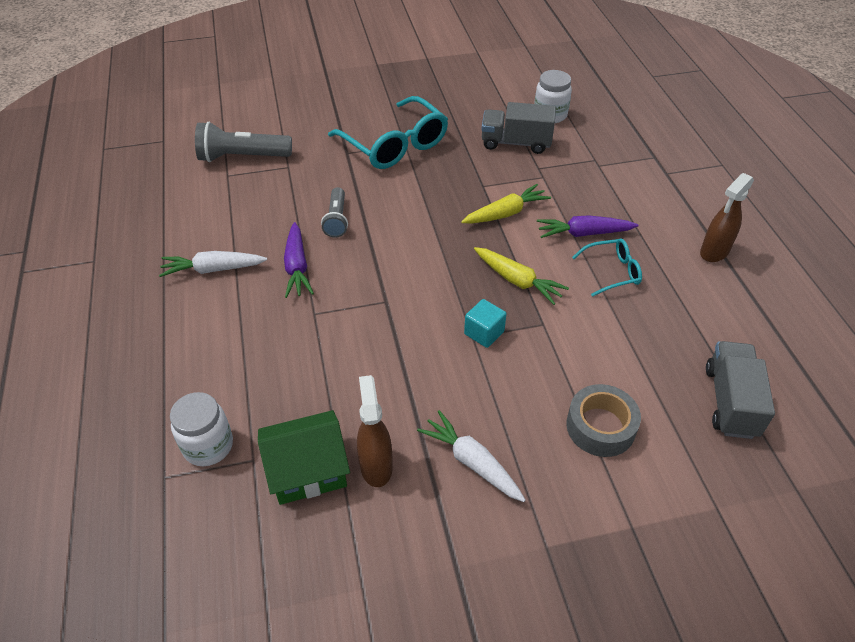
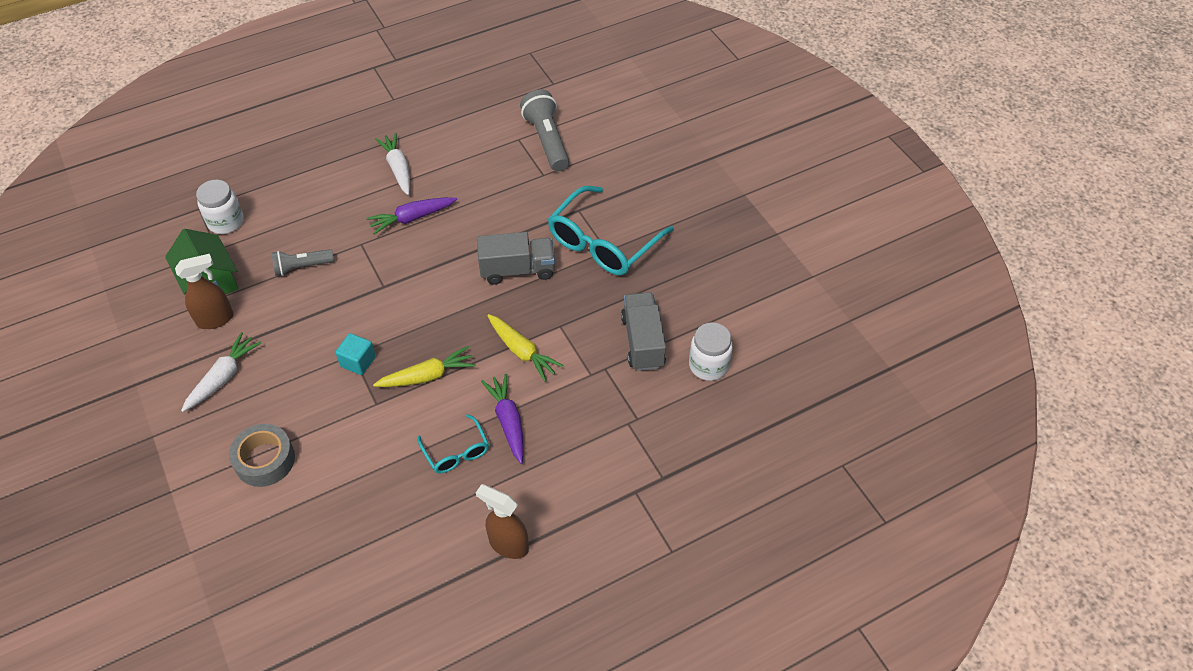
camera: 75 degrees right, 5 degrees up
(337, 220) = (478, 228): grey flashlight -> grey flashlight (302, 267)
(517, 281) = (427, 376): yellow carrot -> yellow carrot turned 135 degrees counterclockwise
(730, 402) = (303, 561): grey truck -> grey truck (517, 270)

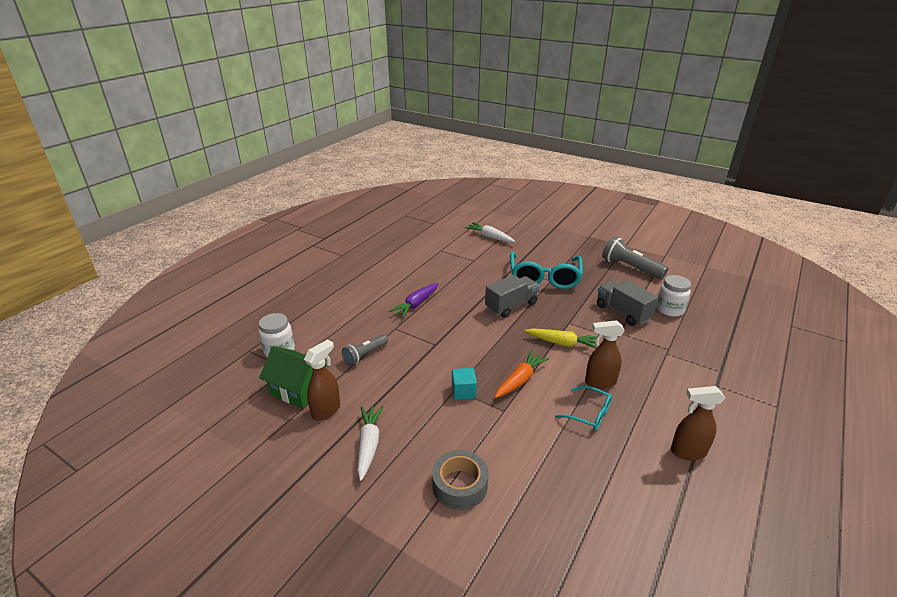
camera: 30 degrees left, 20 degrees down
(398, 168) = (380, 284): white carrot -> white carrot (489, 237)
(427, 376) = (520, 380): yellow carrot -> orange carrot
(508, 421) = (600, 382): purple carrot -> brown spray bottle
(547, 140) = (458, 246): grey flashlight -> grey flashlight (630, 268)

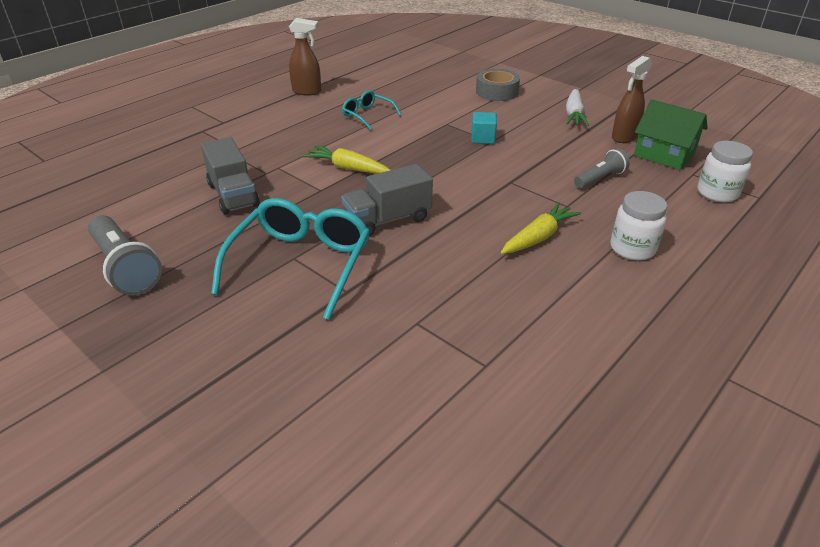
camera: 170 degrees left, 5 degrees up
(416, 304) = (538, 237): purple carrot -> yellow carrot
(489, 237) = (350, 400): white carrot -> none
(520, 380) = (419, 142): orange carrot -> none
(600, 382) = (337, 133): brown spray bottle -> none
(669, 309) = (164, 192): white jar -> white jar (632, 248)

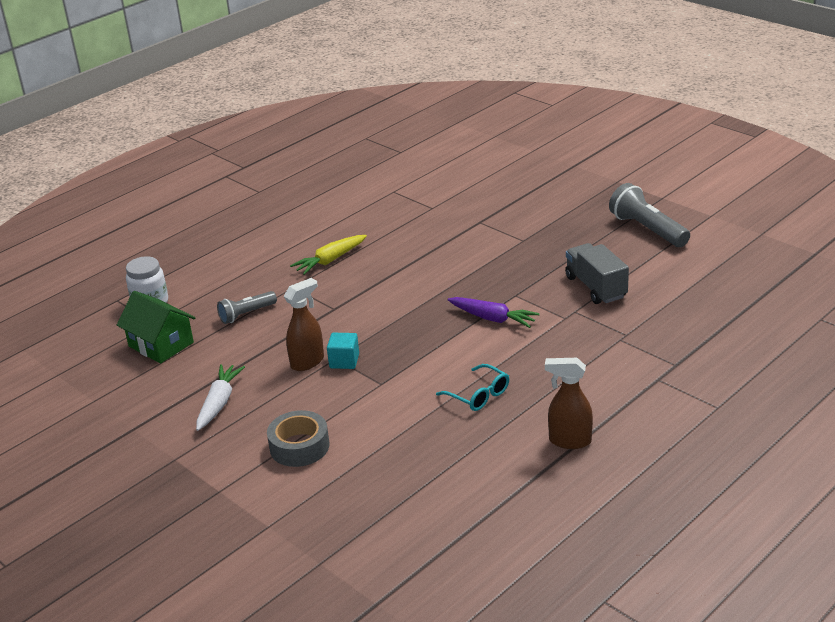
camera: 175 degrees left, 5 degrees down
(301, 263) = (516, 236): turquoise glasses -> none
(348, 168) = (493, 318): yellow carrot -> purple carrot
(388, 220) = (451, 270): grey truck -> none
(624, 137) = (185, 367): brown spray bottle -> brown spray bottle (307, 362)
(632, 248) = (262, 255): white jar -> none

